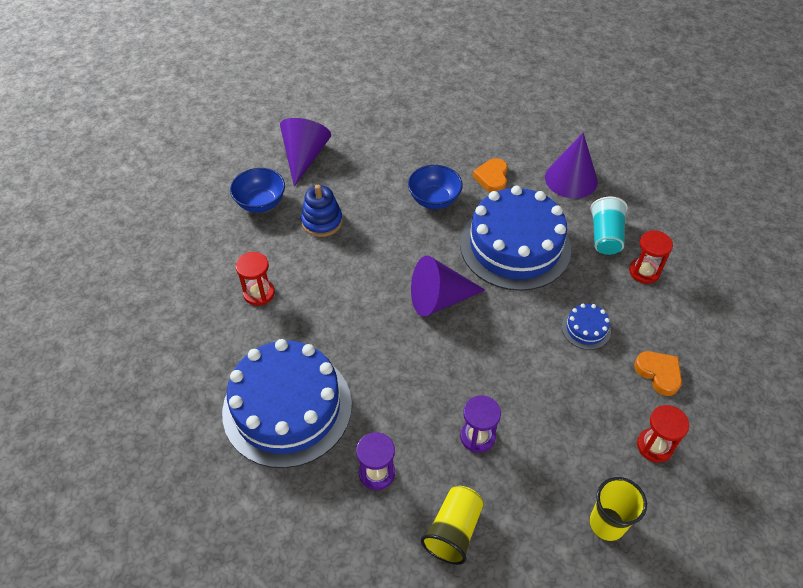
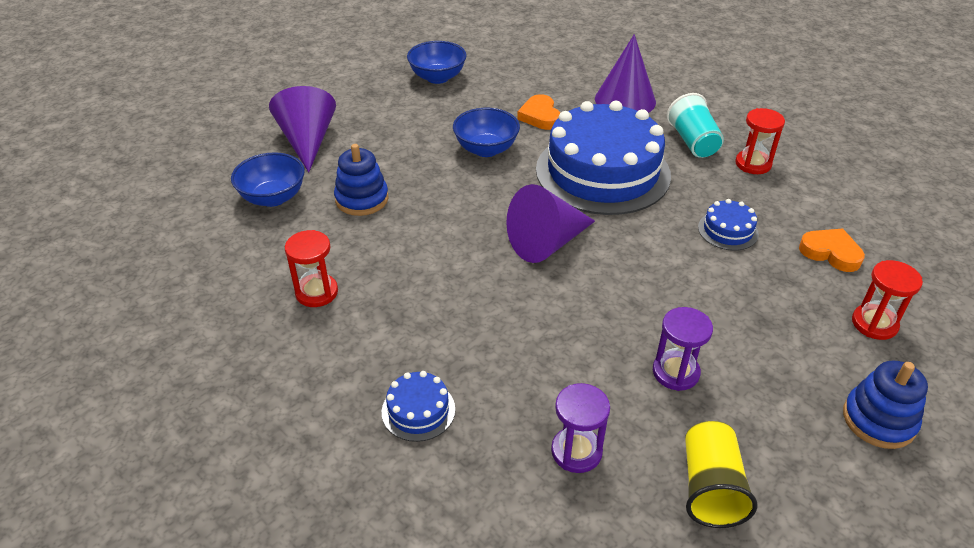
camera: 20 degrees left, 10 degrees down
(287, 407) = (418, 410): blue cake -> blue cake, size x0.40
(428, 118) = (437, 77): none -> blue bowl
(607, 524) = (878, 420): yellow cup -> blue stacking toy

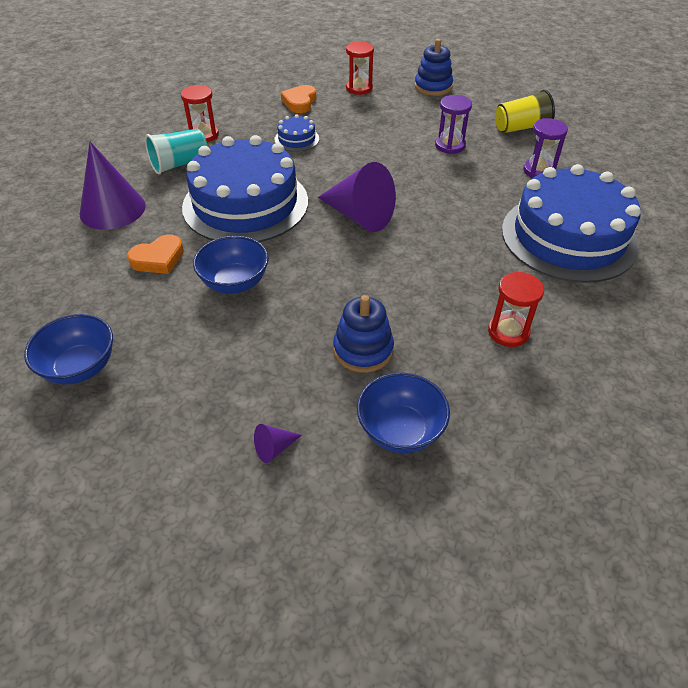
camera: 110 degrees left, 5 degrees up
(307, 141) = (274, 448): purple cone -> purple cone, size x0.42
(418, 410) = (568, 237): blue cake -> blue cake, size x2.47

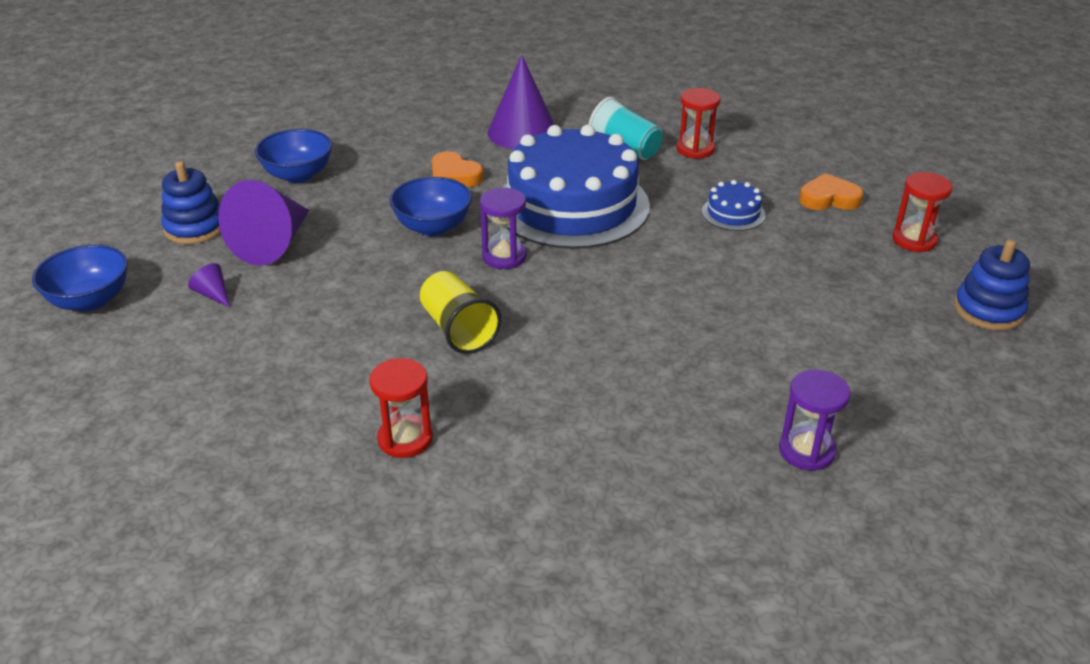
camera: 75 degrees right, 10 degrees down
(359, 216) = (590, 289): purple cone -> purple cone (273, 244)
(363, 350) = (350, 327): blue stacking toy -> blue stacking toy (195, 228)
(400, 430) = (239, 368): blue bowl -> blue bowl (90, 300)
(450, 145) = (814, 347): purple hourglass -> purple hourglass (504, 257)
(521, 128) = (932, 422): yellow cup -> yellow cup (458, 330)
(568, 237) = (635, 492): blue cake -> none

